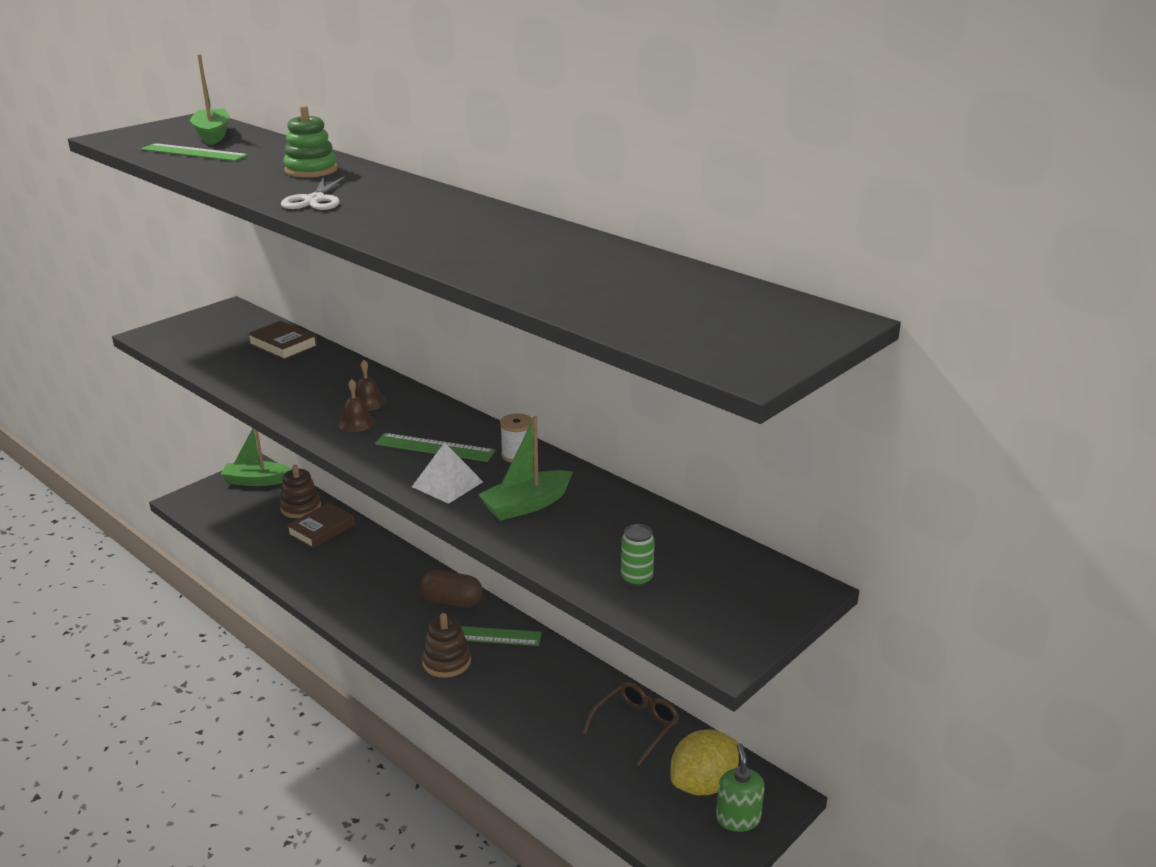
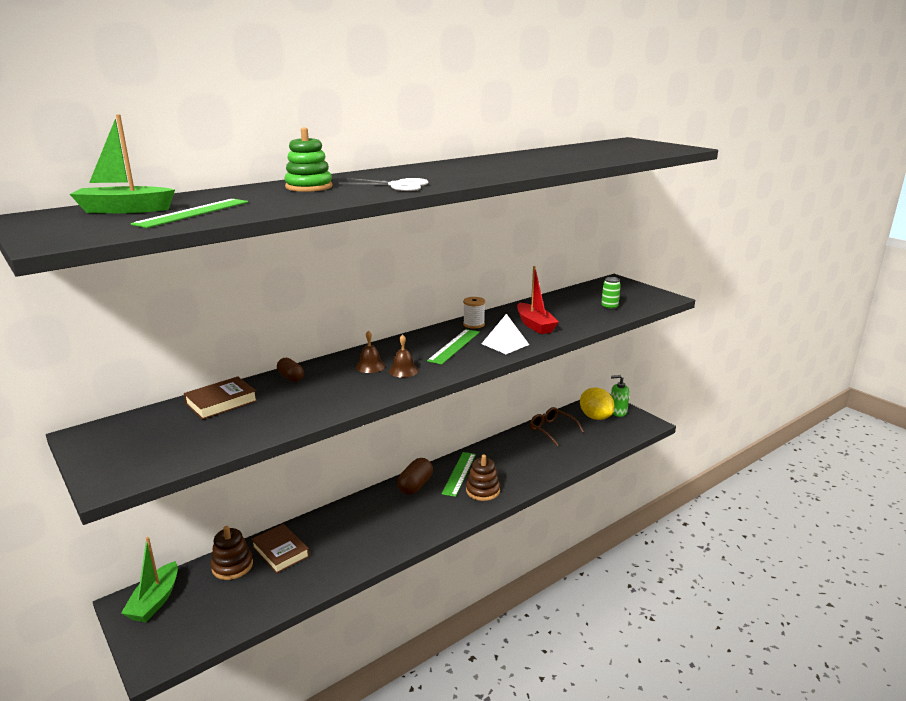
camera: 80 degrees left, 5 degrees down
(338, 365) = (291, 377): none -> brown capsule
(526, 505) = (535, 325): green boat -> red boat

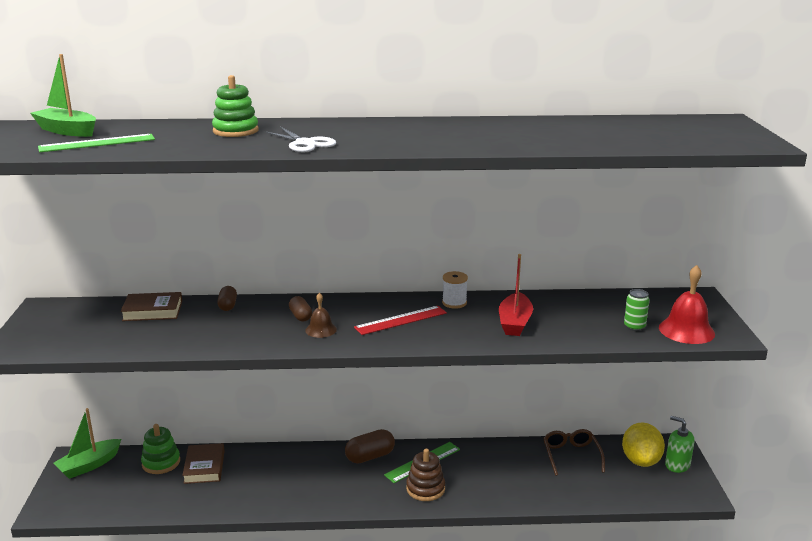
camera: 35 degrees right, 0 degrees up
(232, 566) = (161, 463): brown stacking toy -> green stacking toy
(370, 366) = (300, 316): brown bell -> brown capsule
(454, 346) = (401, 320): green ruler -> red ruler
(505, 344) = (452, 333): white pyramid -> none
(640, 301) = (686, 330): none -> red bell

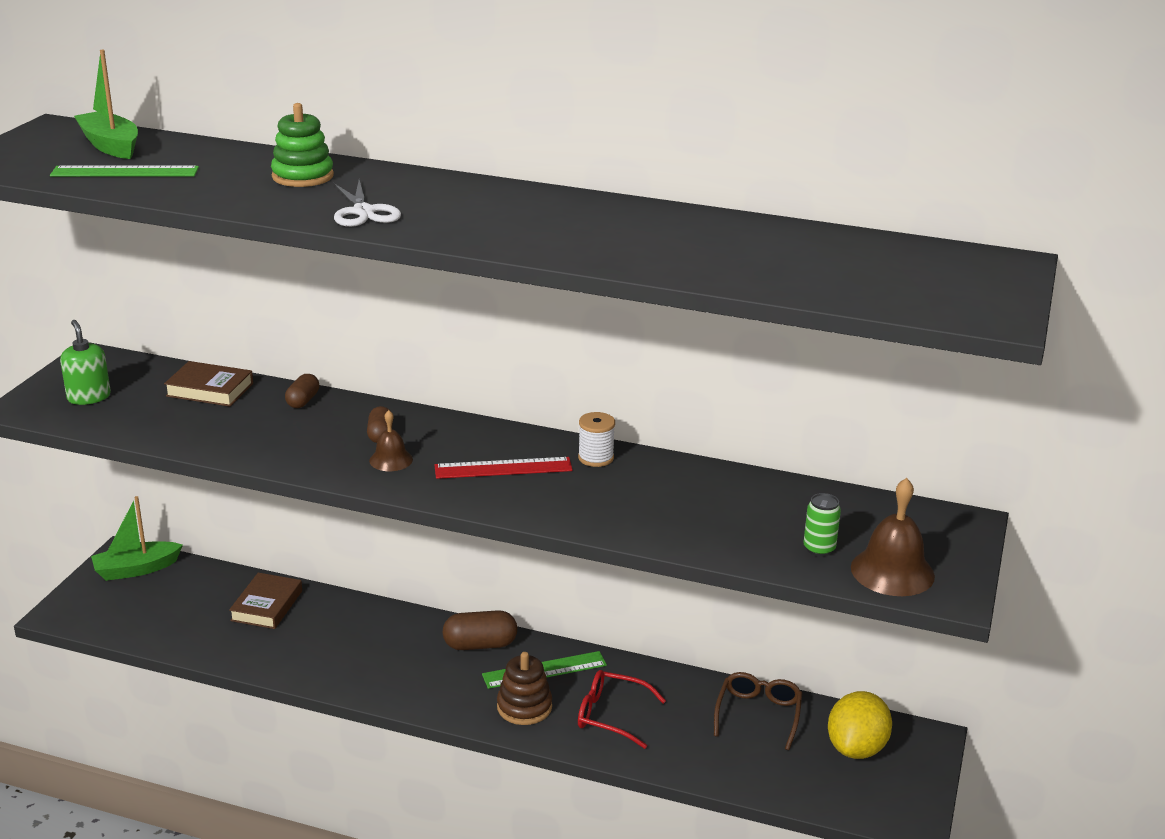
camera: 20 degrees right, 5 degrees up
(161, 463) = (219, 587): green stacking toy -> none
(484, 479) = (611, 715): none -> red glasses
(514, 323) = (653, 505): red boat -> none
(677, 465) = (907, 769): green soap dispenser -> green soap dispenser (89, 397)
(686, 330) = (892, 571): red bell -> brown bell

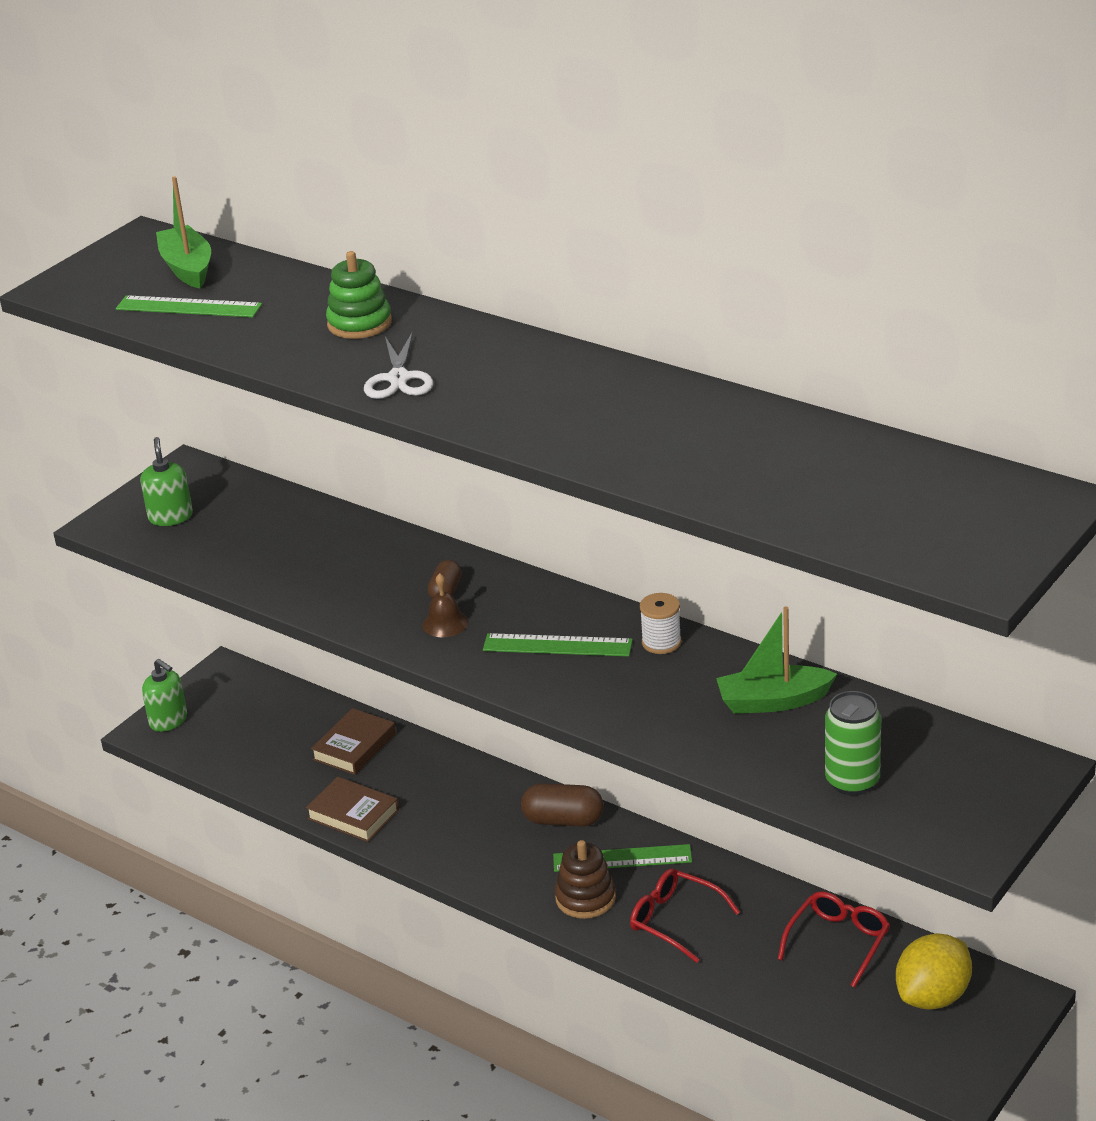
camera: 20 degrees right, 5 degrees up
(79, 602) = (168, 720): none -> green soap dispenser
(136, 569) = (234, 688): green boat -> green boat (773, 701)
(210, 389) = (292, 518): brown book -> brown book (353, 814)
(303, 401) = (381, 541): brown capsule -> none
(503, 468) = (557, 645): red ruler -> green ruler
(758, 714) = (838, 942): brown glasses -> red glasses
(819, 549) = (852, 781): green can -> green can, size x1.52
(892, 571) = (919, 818): brown bell -> none

